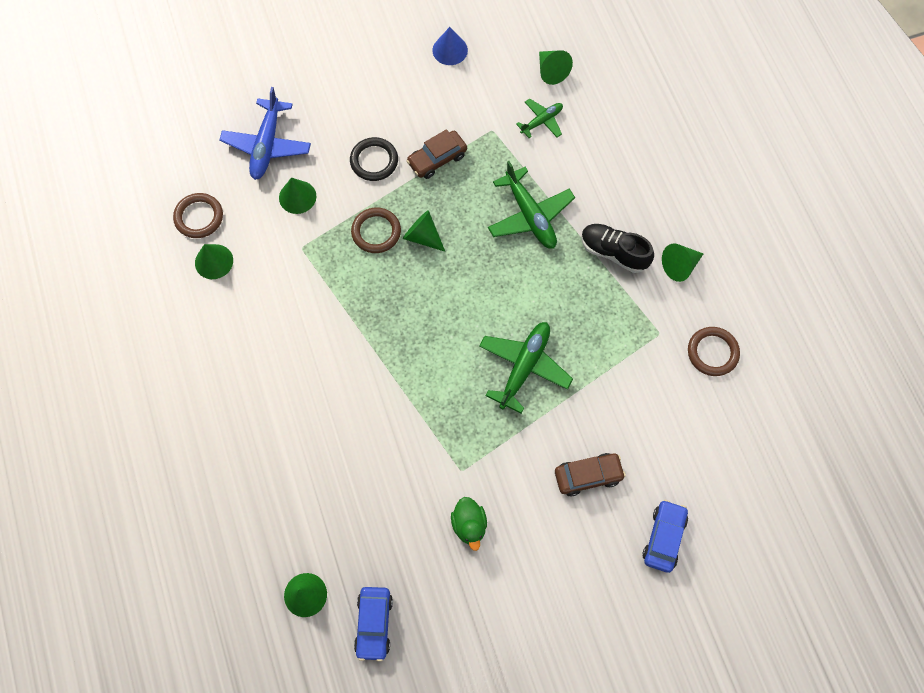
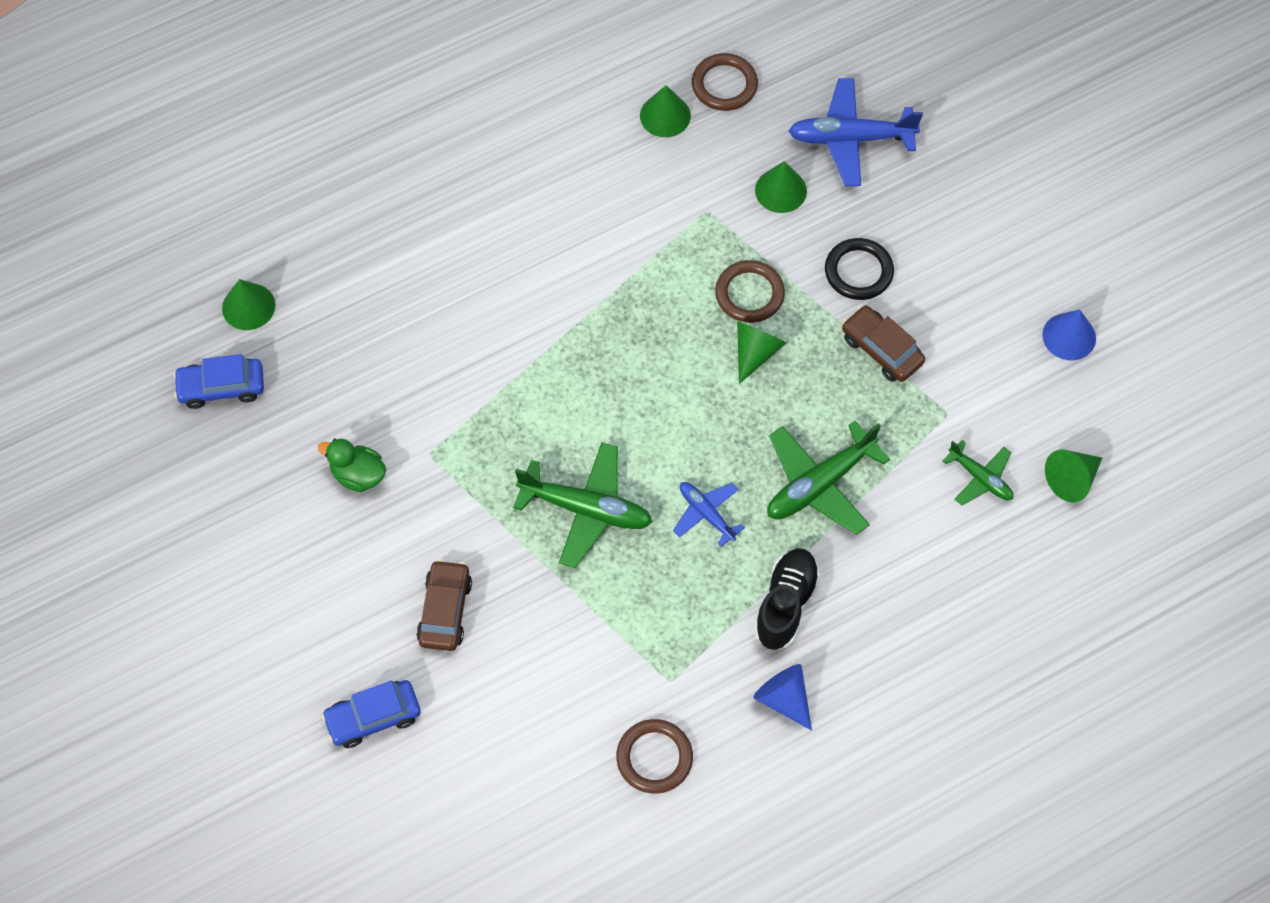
camera: 80 degrees right, 5 degrees down
(469, 525) = (358, 475): green duck -> green duck turned 45 degrees clockwise
(540, 289) = (706, 514): none -> blue plane
(588, 476) = (445, 611): brown car -> brown car turned 150 degrees counterclockwise
(664, 538) = (373, 717): blue car -> blue car turned 150 degrees clockwise
(680, 266) = (783, 699): green cone -> blue cone

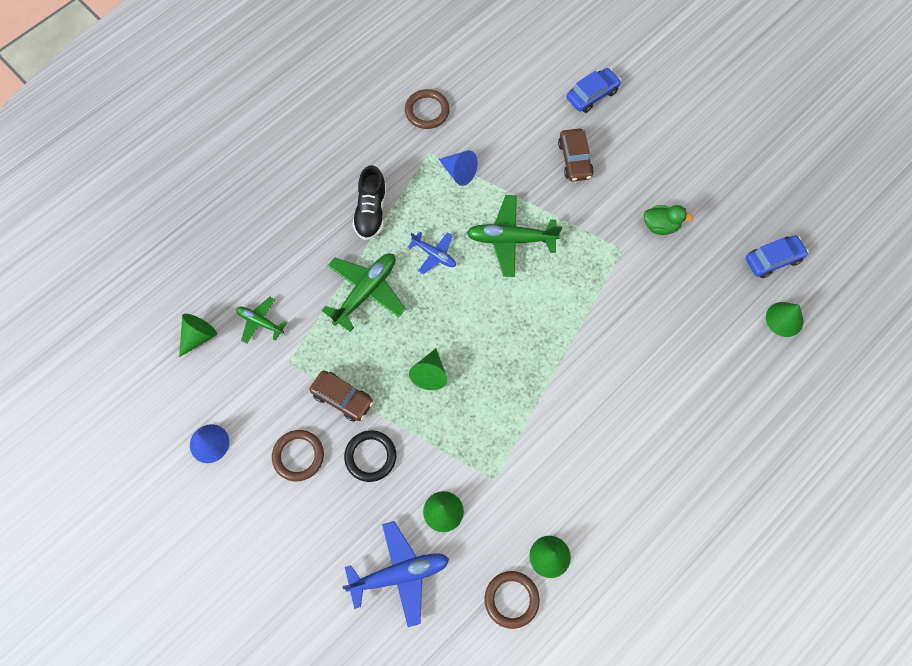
camera: 165 degrees right, 5 degrees up
(749, 294) = (445, 417): brown ring -> brown ring (298, 456)
(783, 699) = (360, 159): blue cone -> blue cone (459, 172)

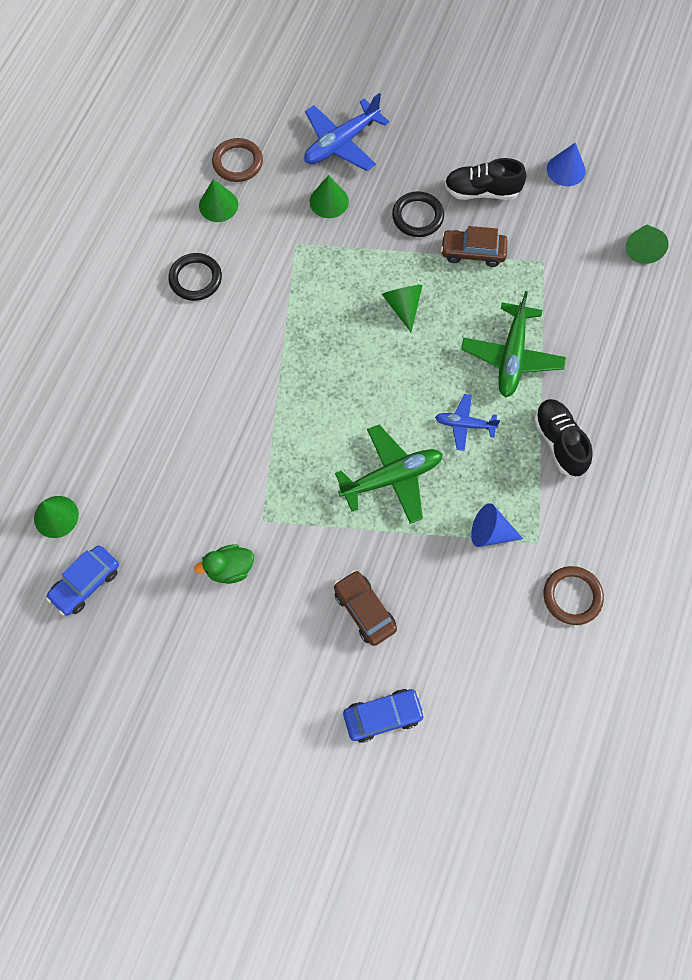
camera: 155 degrees right, 0 degrees up
(260, 322) = (595, 285): green plane -> none
(298, 456) = (481, 191): brown ring -> black shoe
(592, 95) = (383, 716): blue car -> blue car turned 135 degrees counterclockwise
(600, 484) = (195, 279): none -> black ring

